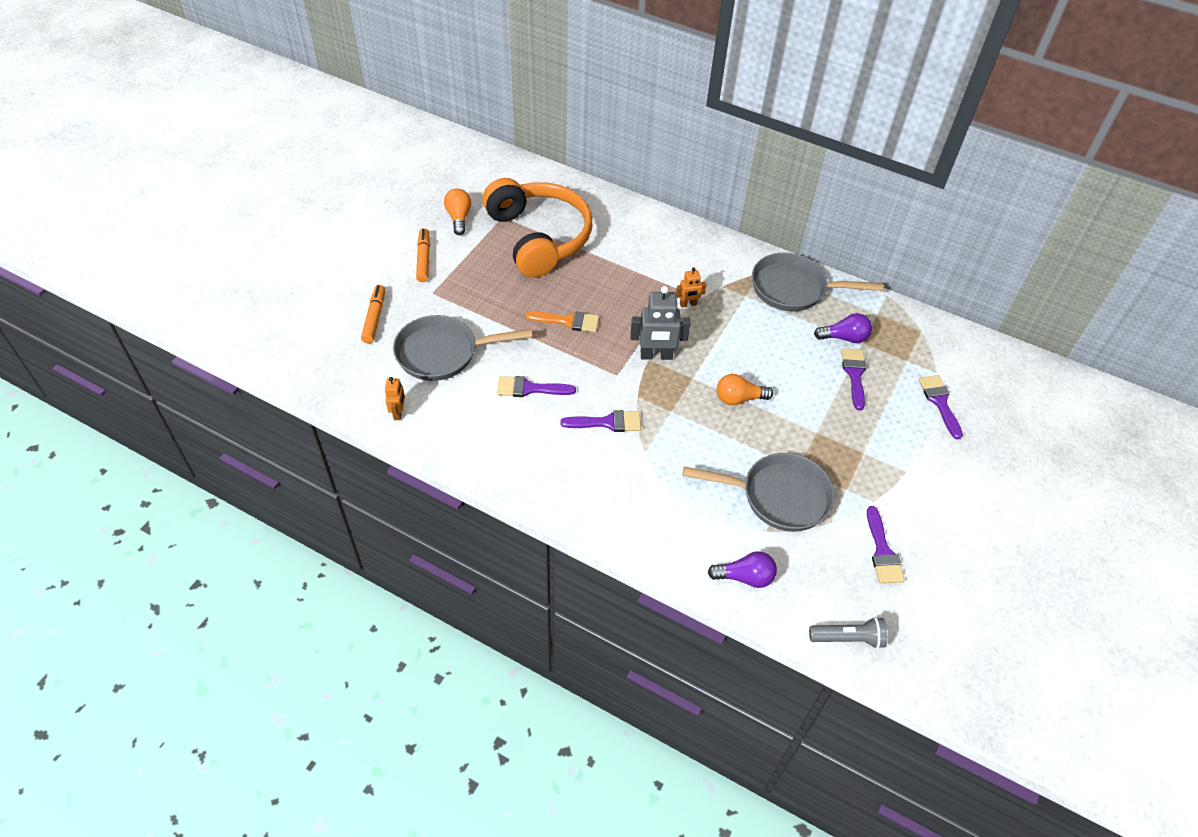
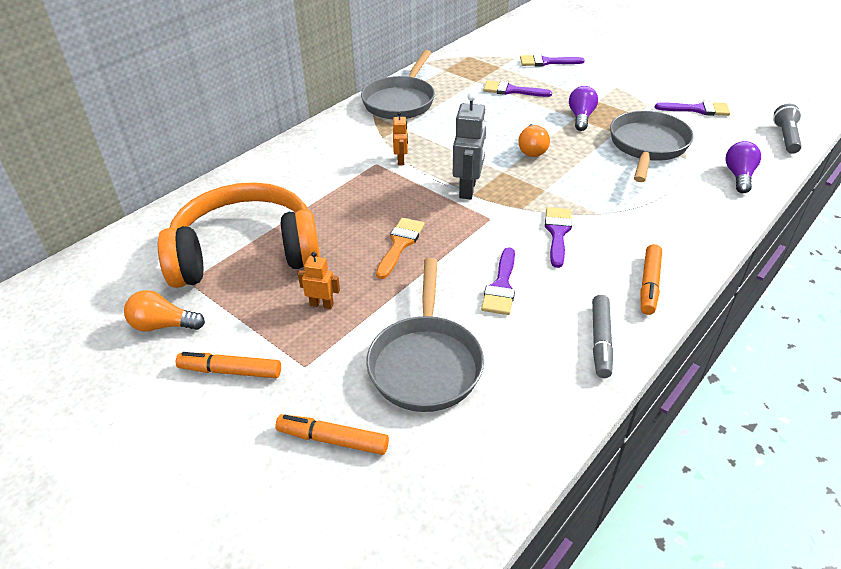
camera: 75 degrees left, 10 degrees down
(398, 413) = (529, 420): orange robot -> orange robot (322, 304)
(478, 453) = (600, 341): none -> grey marker
(551, 487) = (649, 284): none -> orange marker
(844, 338) = (468, 88): purple light bulb -> purple light bulb (581, 117)

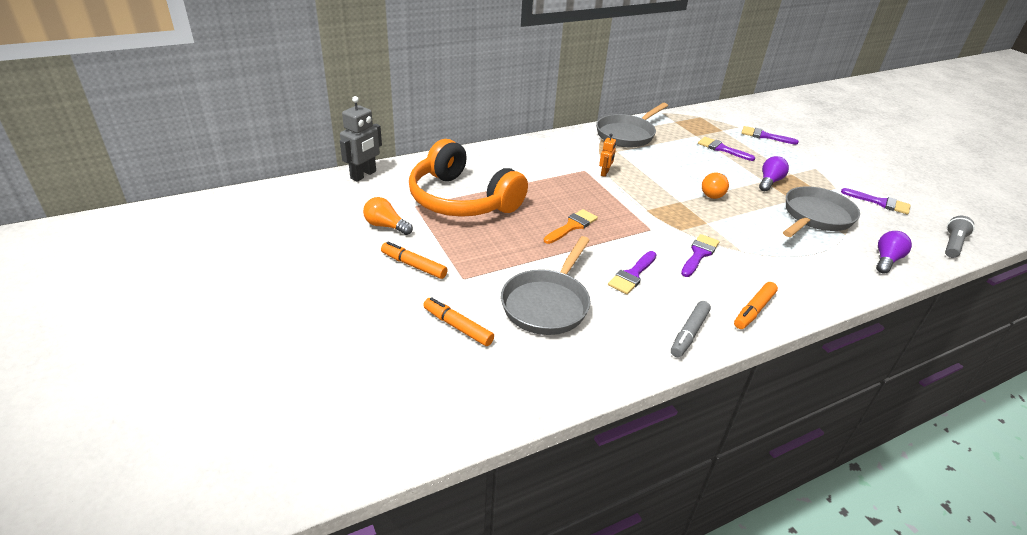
camera: 20 degrees right, 5 degrees down
(246, 252) = (462, 200): orange headphones -> orange headphones turned 150 degrees counterclockwise
(322, 304) = (495, 246): orange robot -> none
(468, 189) = (645, 205): grey robot -> grey robot (363, 175)

